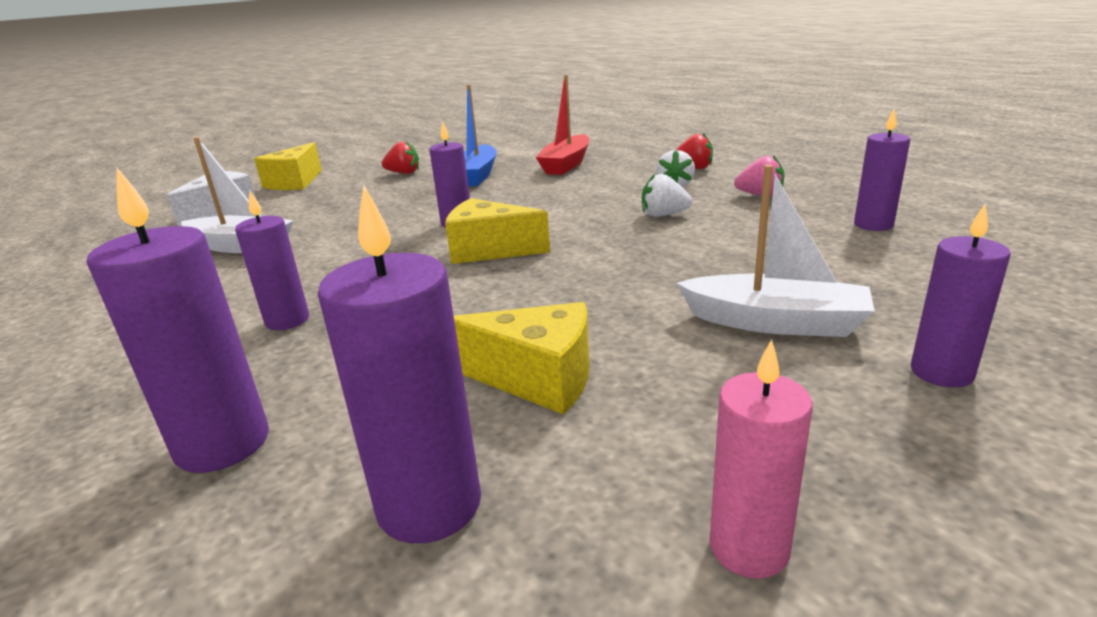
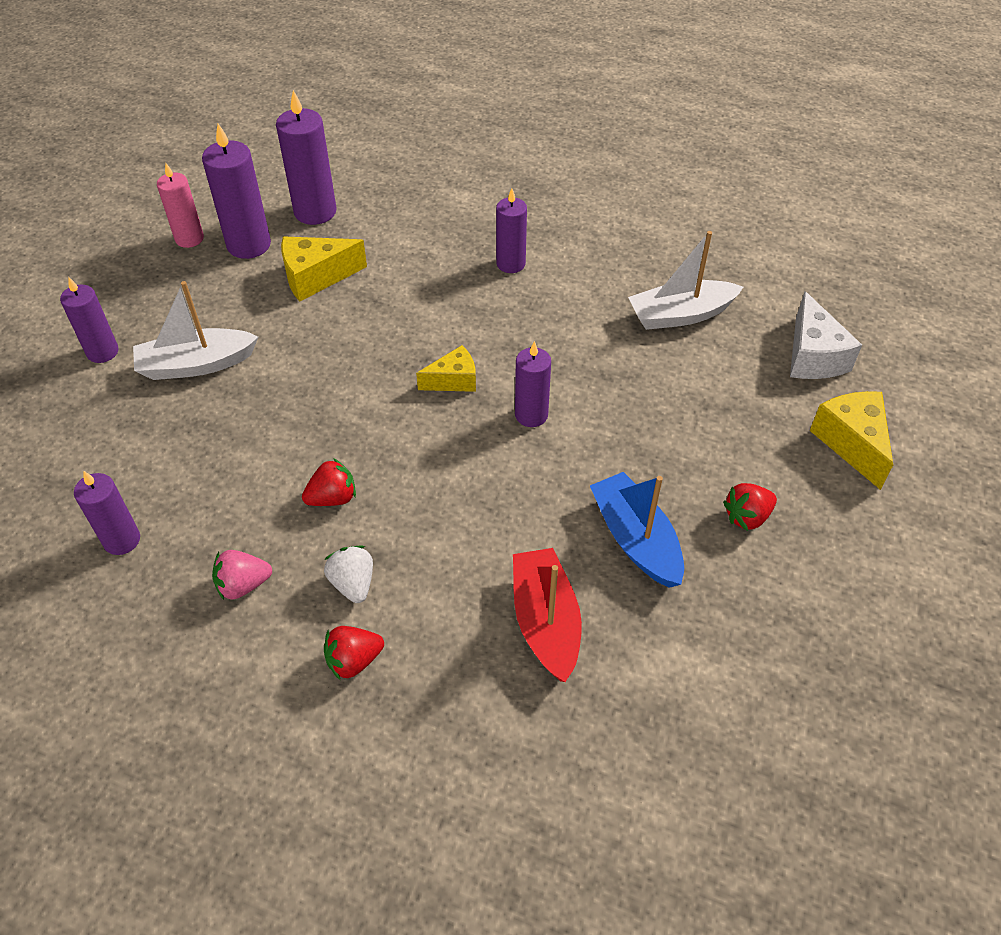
camera: 145 degrees right, 25 degrees up
(223, 444) = (431, 200): purple candle -> purple candle (249, 245)
(489, 250) = (453, 380): yellow cheese -> yellow cheese, size x0.66
(663, 215) = (333, 498): white strawberry -> red strawberry

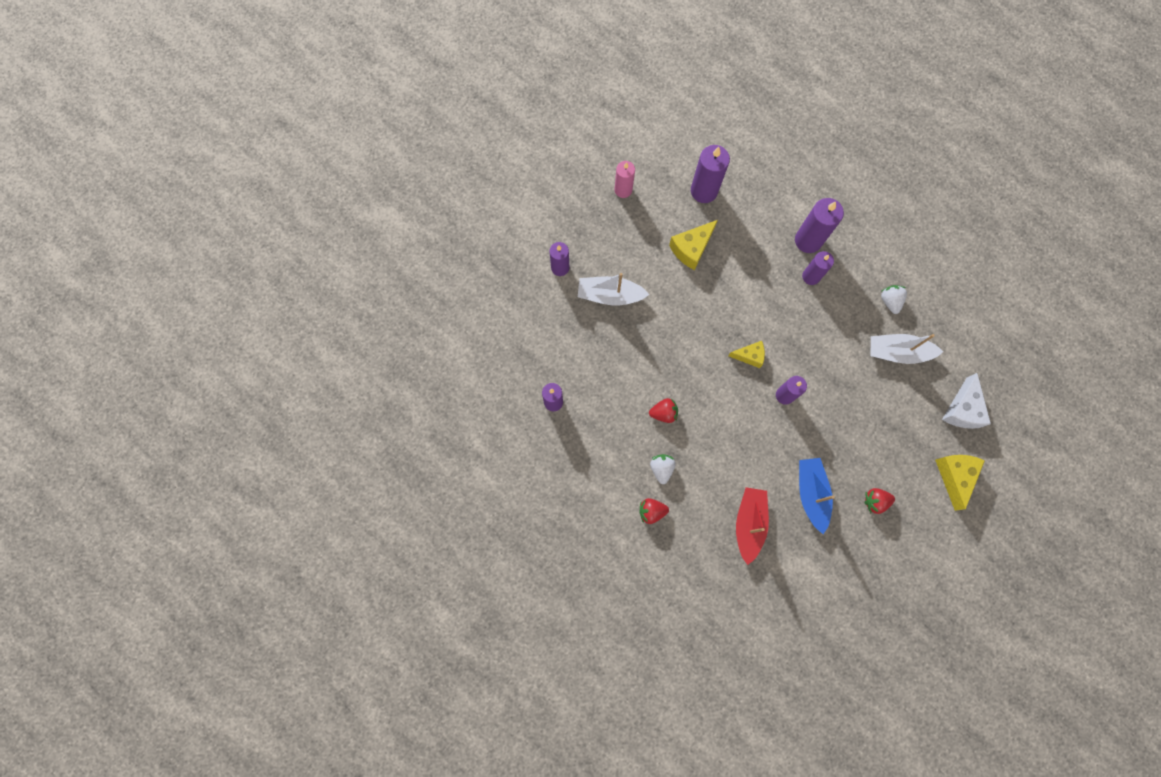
camera: 20 degrees right, 25 degrees up
(243, 585) = (608, 450): pink strawberry -> none
(249, 245) = (657, 207): purple candle -> purple candle (808, 240)
(316, 277) = (691, 248): yellow cheese -> yellow cheese turned 45 degrees counterclockwise
(639, 262) = (890, 301): none -> white strawberry

